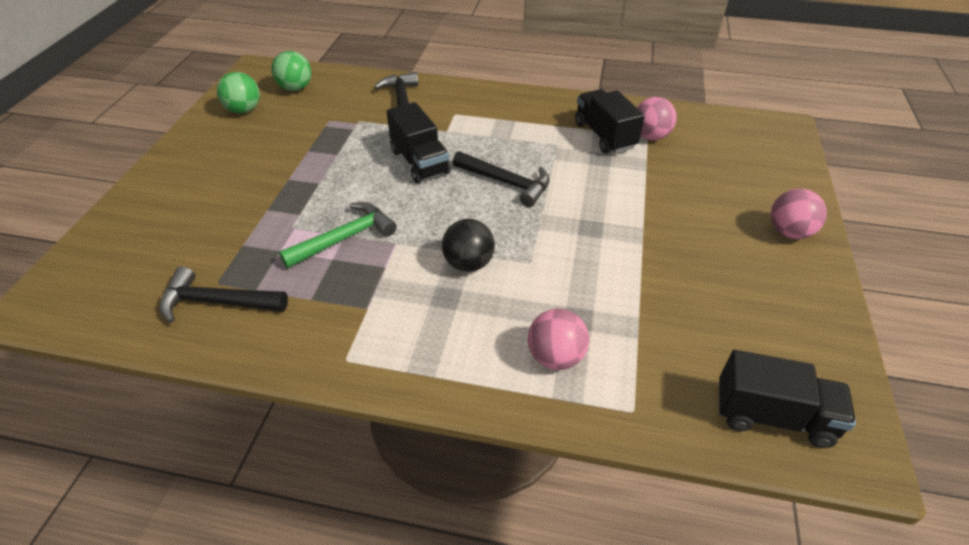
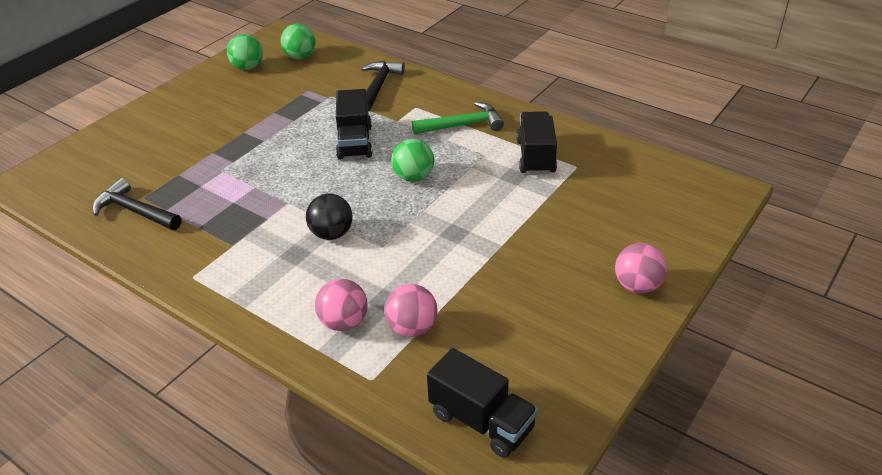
camera: 25 degrees right, 5 degrees down
(345, 238) = (253, 189): green hammer -> green hammer (463, 125)
(507, 183) = (413, 177): black hammer -> green ball
(650, 136) = (579, 167): pink ball -> pink ball (412, 328)

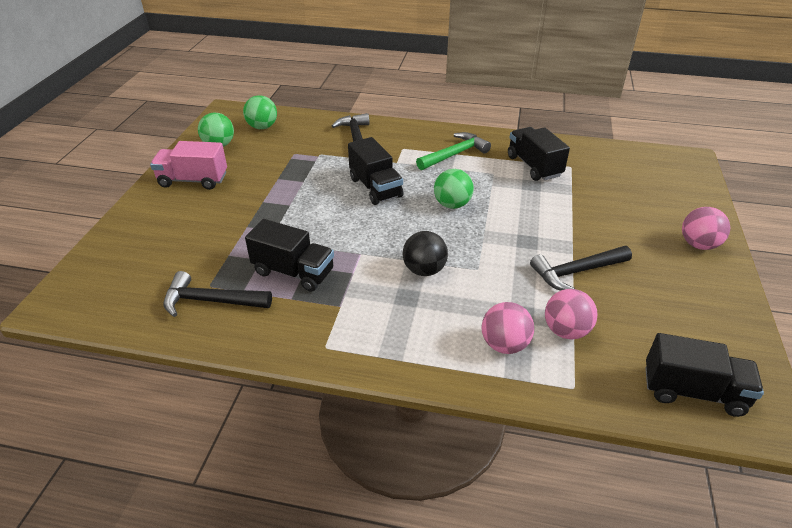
camera: 25 degrees left, 0 degrees up
(201, 98) = (193, 180): none -> pink truck
(218, 204) = (293, 272): none -> black truck
(475, 276) = (576, 272): none -> black hammer

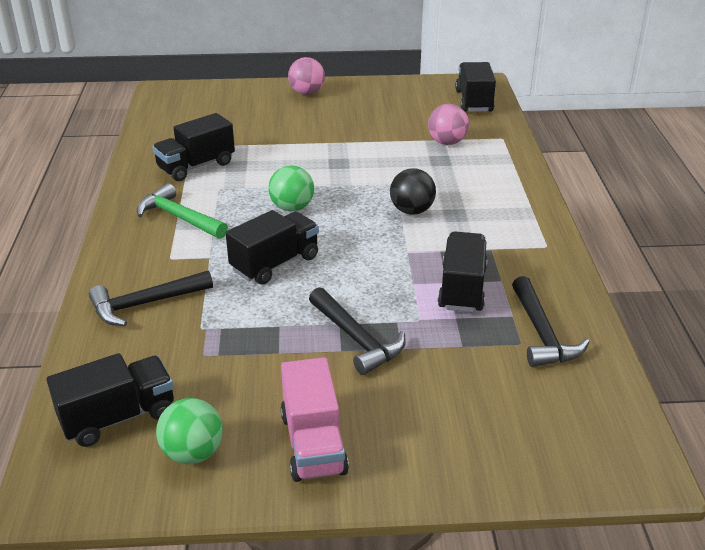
camera: 105 degrees left, 5 degrees down
(262, 127) = (118, 417): green ball -> black truck
(504, 344) = (480, 165): pink ball -> none
(576, 272) = (372, 140): black hammer -> black hammer (357, 339)

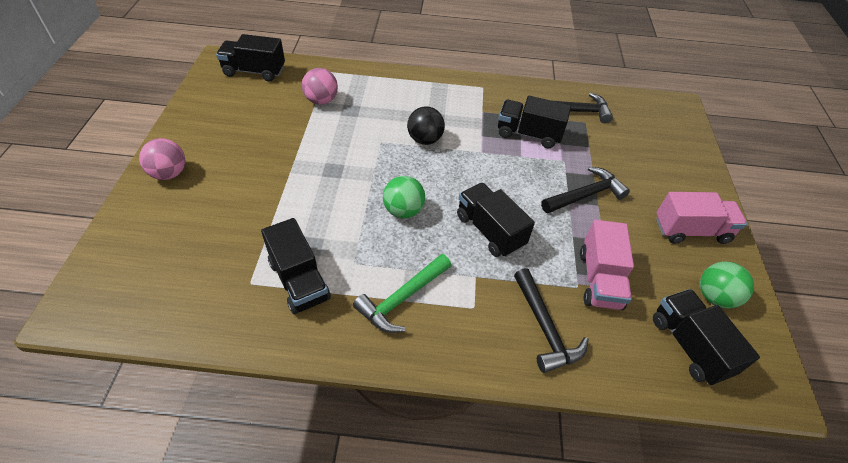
camera: 85 degrees left, 15 degrees up
(213, 346) = (600, 279): none -> pink truck

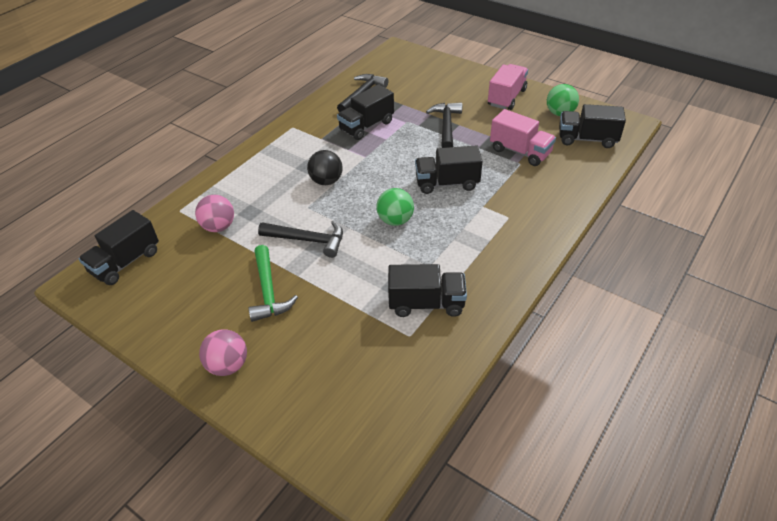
camera: 55 degrees left, 5 degrees down
(402, 299) = (480, 250): green hammer -> green hammer (268, 291)
(545, 328) = (543, 191): black hammer -> black hammer (308, 240)

